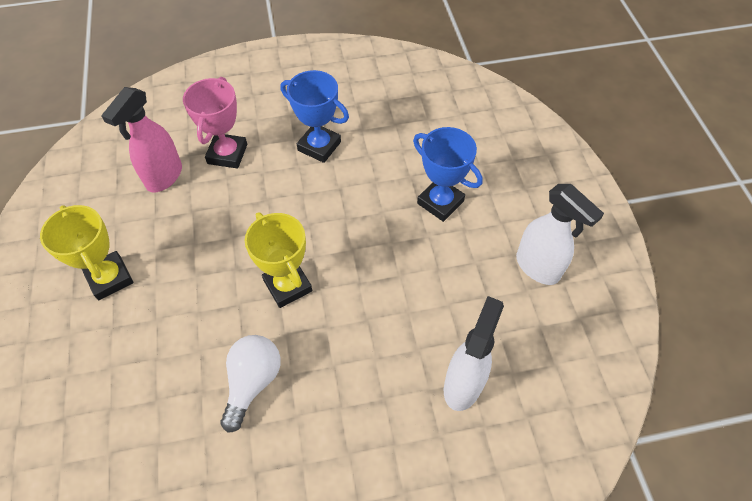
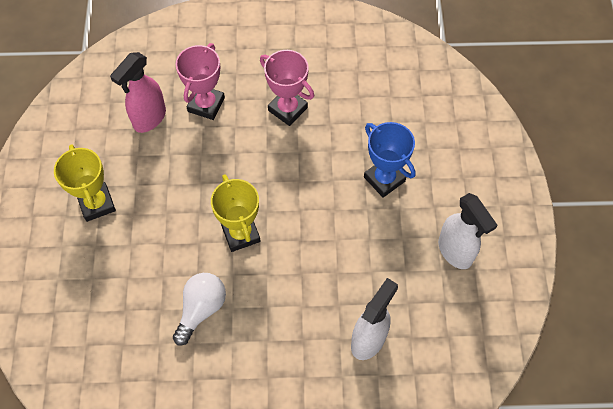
camera: 10 degrees right, 5 degrees up
(319, 146) = (287, 109): blue trophy -> pink trophy

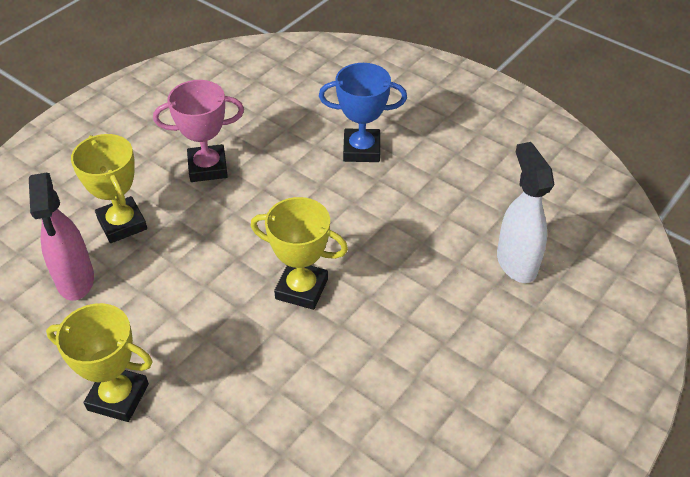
camera: 50 degrees left, 15 degrees down
(201, 309) = (353, 378): white light bulb -> none
(206, 105) = (122, 224): pink trophy -> yellow trophy
(455, 252) = (483, 150): white spray bottle -> none

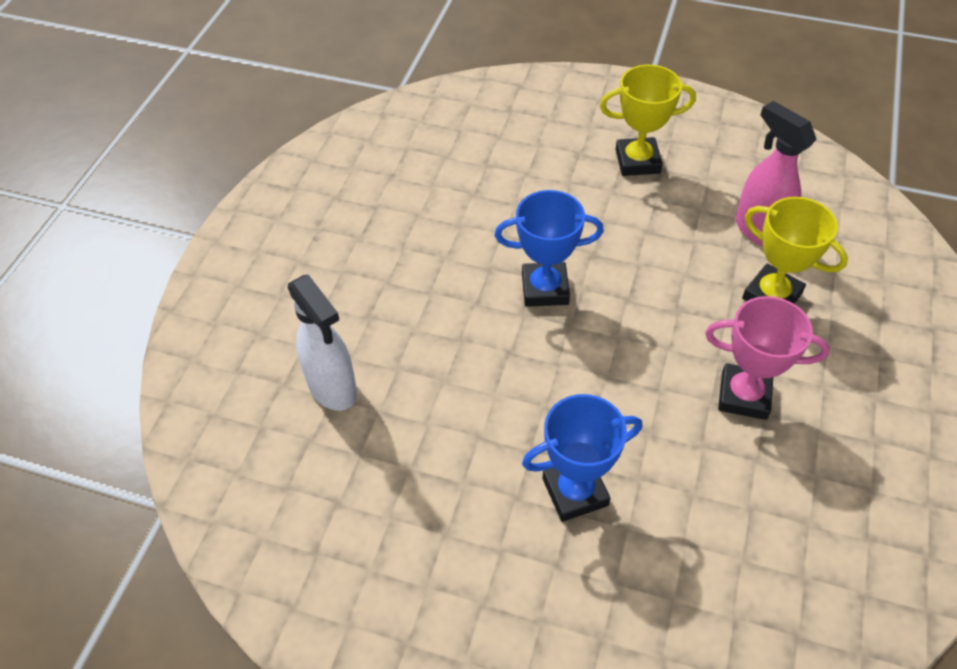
camera: 160 degrees right, 5 degrees up
(208, 167) = (744, 395): pink trophy -> pink trophy turned 45 degrees clockwise
(301, 289) = (545, 289): yellow trophy -> blue trophy

